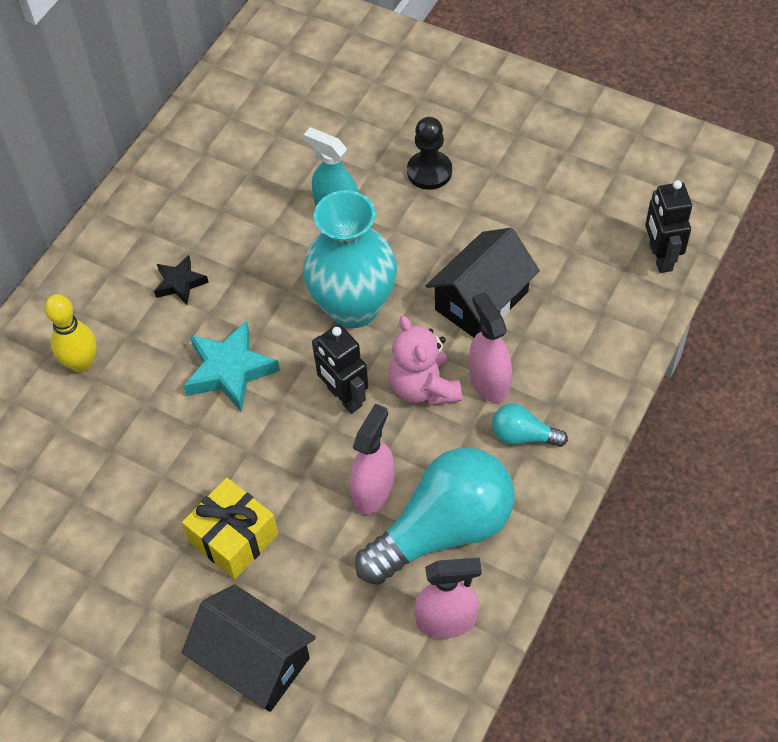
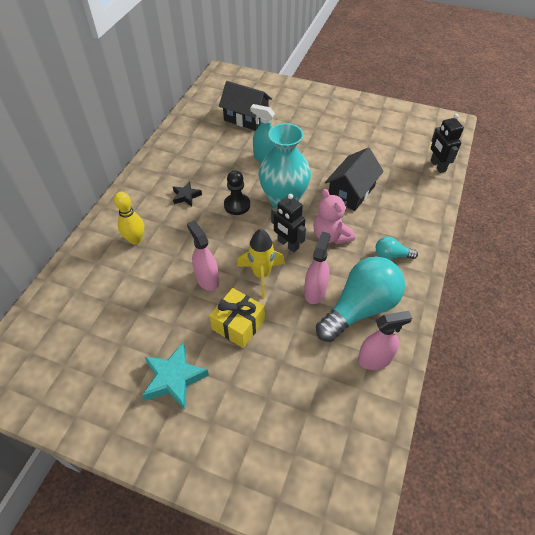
camera: 10 degrees left, 5 degrees down
(229, 370) = (221, 236): turquoise star -> turquoise star (174, 378)
(254, 660) = (263, 395): black house -> black house (246, 118)
(288, 451) = (261, 275): none -> yellow rocket
(429, 172) = (309, 137): black pawn -> black pawn (237, 205)
(489, 382) = (365, 230): pink spray bottle -> pink spray bottle (207, 279)

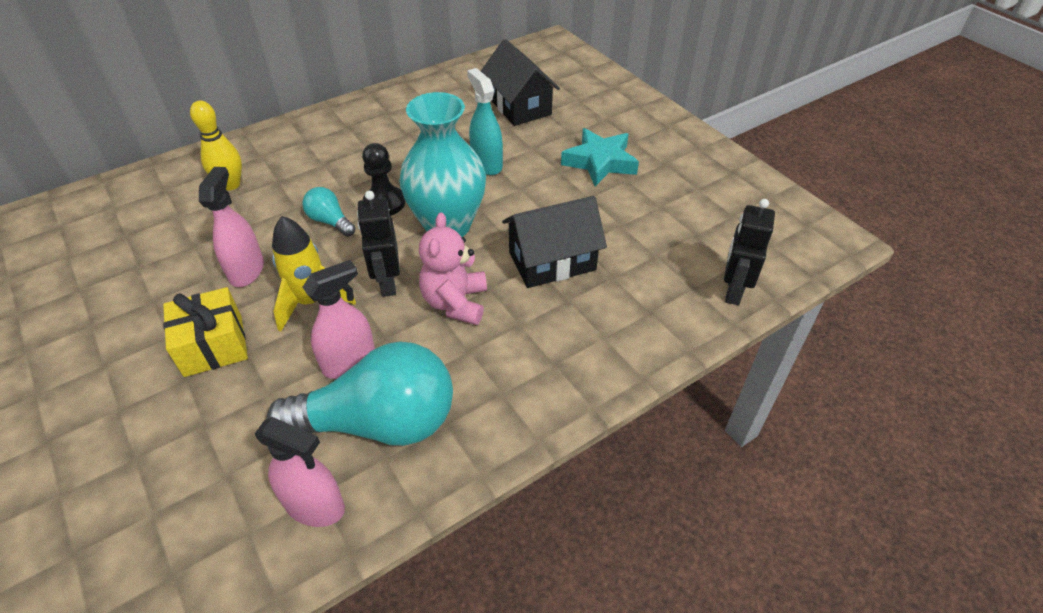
camera: 35 degrees right, 5 degrees down
(174, 378) = (76, 362): turquoise star -> turquoise star (600, 162)
(186, 196) = (340, 164): black star -> none
(391, 255) = (509, 378): turquoise light bulb -> turquoise light bulb (330, 221)

